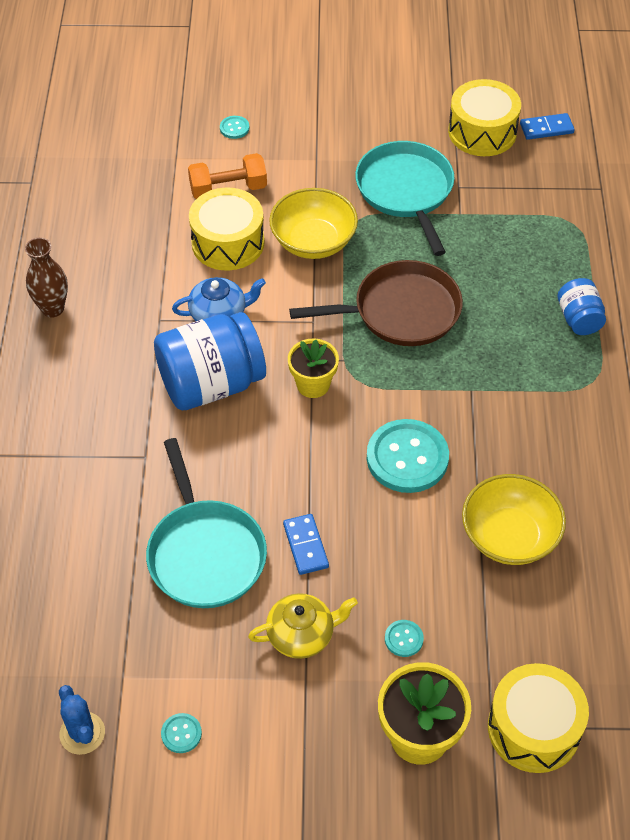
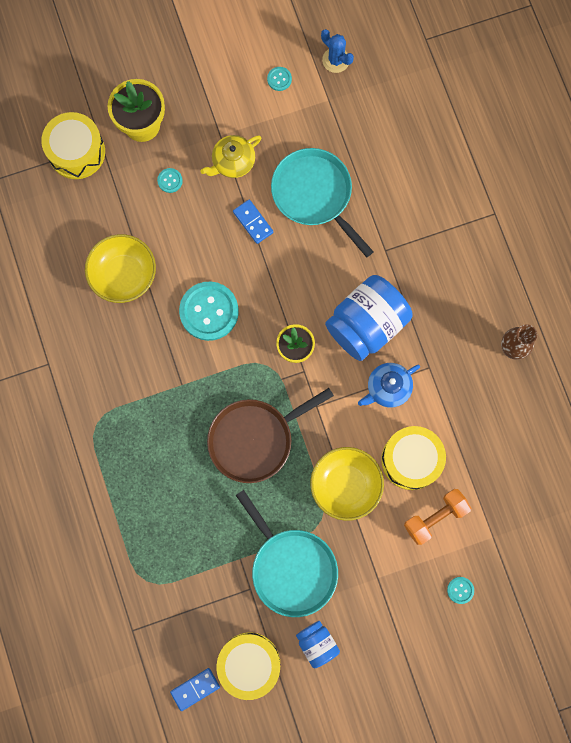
camera: 160 degrees right, 25 degrees up
(579, 319) = (119, 480): blue jar -> blue jar (317, 643)

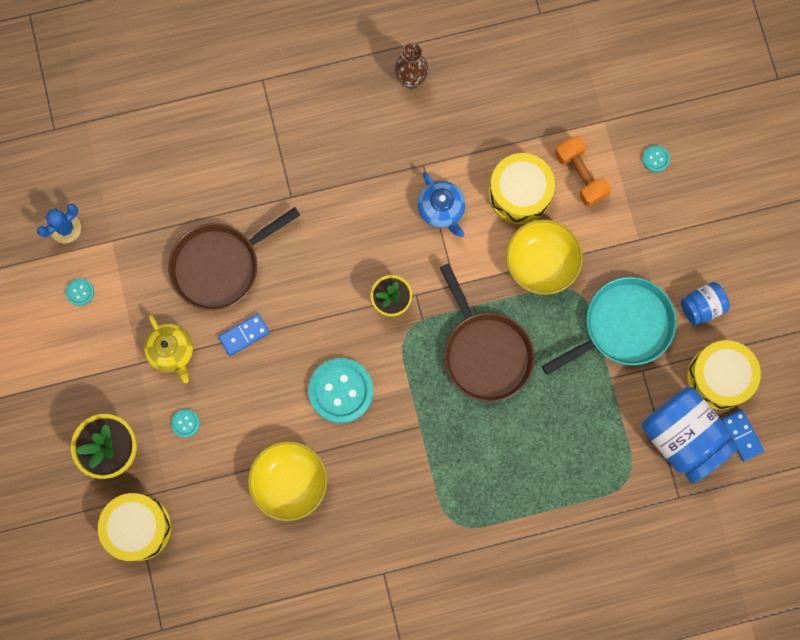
camera: 85 degrees left, 0 degrees up
(314, 194) = (219, 266): turquoise pan -> brown pan
(366, 324) = (371, 224): blue jar -> blue jar (682, 437)

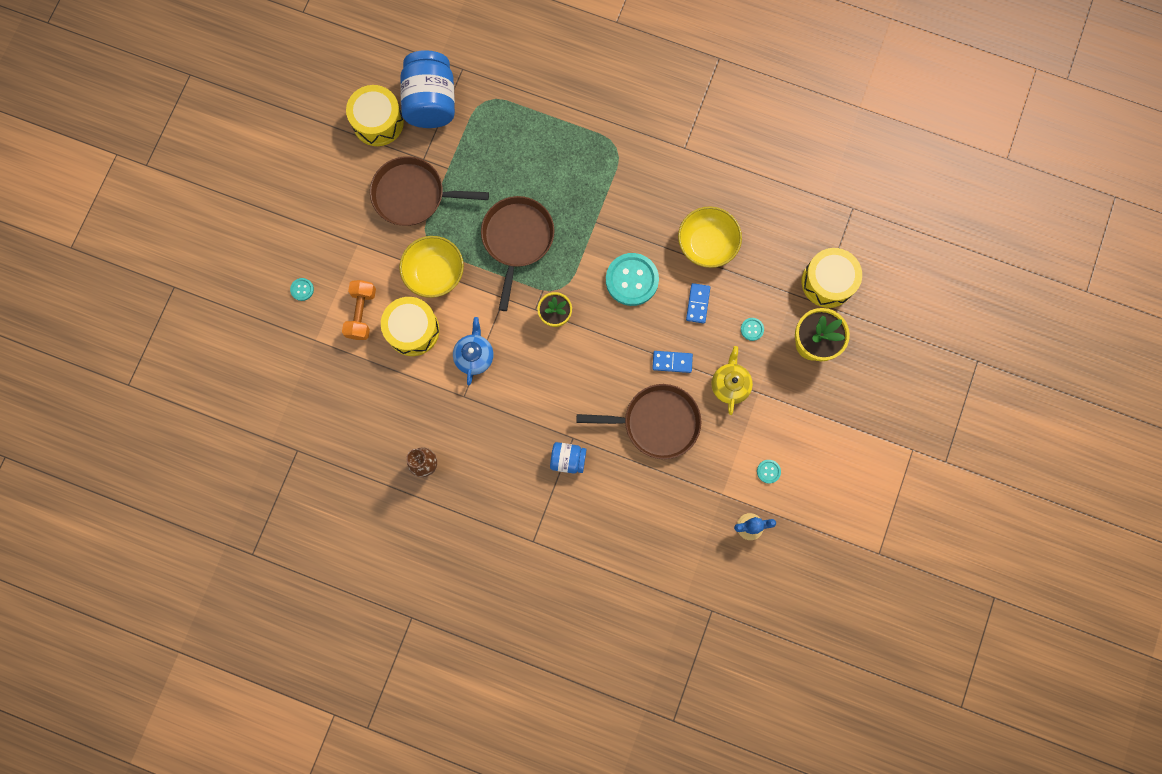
camera: 145 degrees left, 0 degrees up
(623, 326) = (413, 195): turquoise pan -> brown pan
(701, 307) = (352, 172): blue jar -> blue jar (568, 459)
(742, 435) = (392, 78): blue domino -> blue domino (697, 304)

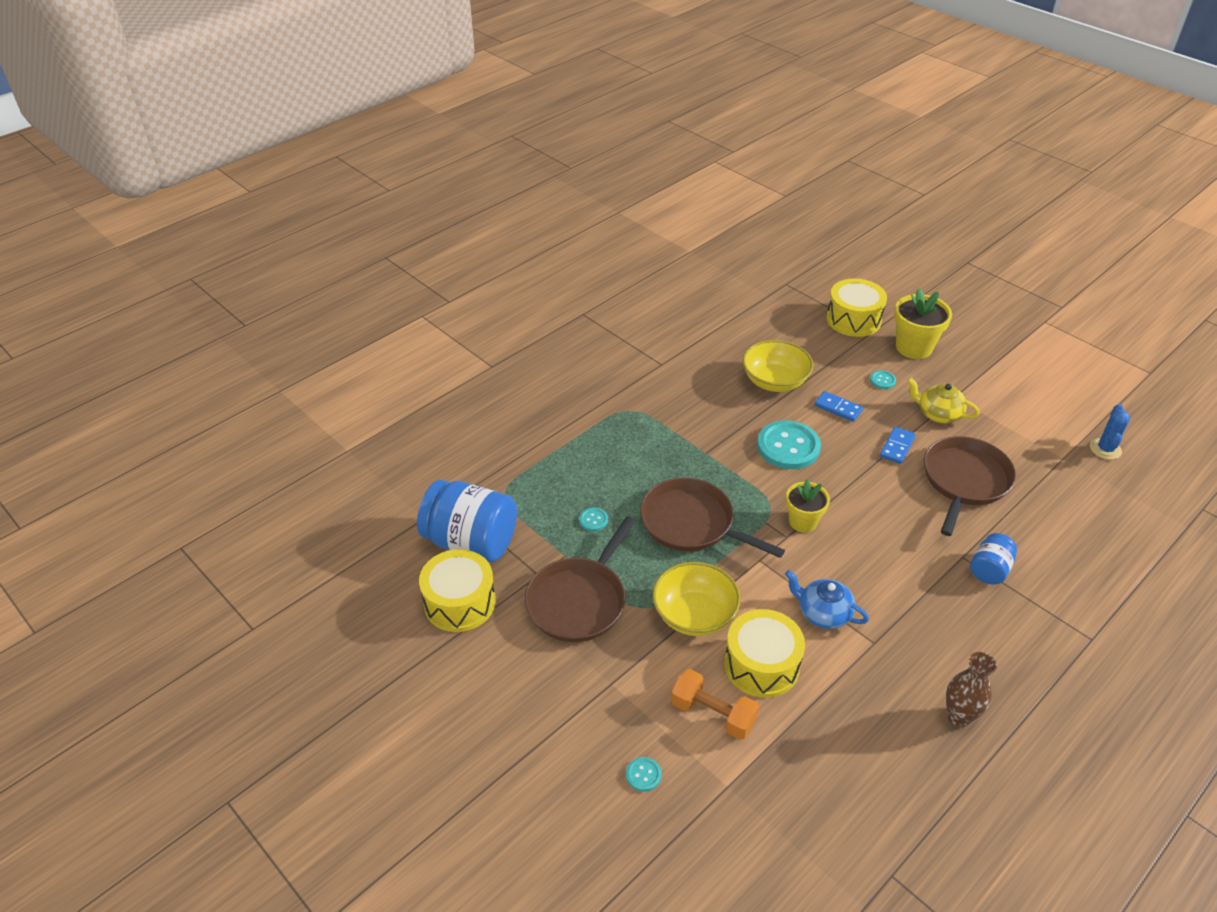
camera: 65 degrees left, 35 degrees down
(768, 471) = (1044, 417): turquoise button -> turquoise button (593, 520)

